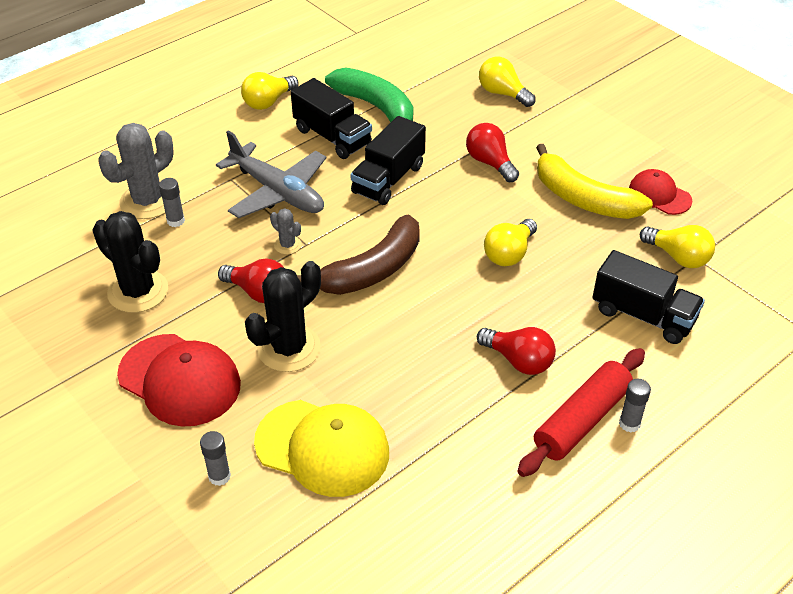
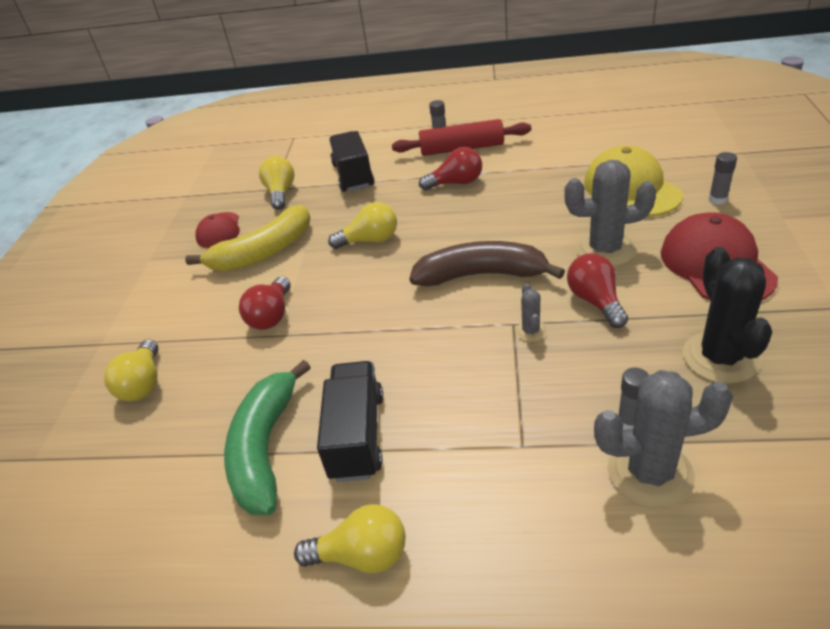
camera: 130 degrees left, 5 degrees down
(277, 192) = (486, 395): grey plane -> none
(289, 348) = (605, 250): black cactus -> grey cactus
(388, 179) = (370, 348): black truck -> none
(518, 360) = (456, 183): red light bulb -> red light bulb turned 90 degrees clockwise
(583, 198) = (263, 252): yellow banana -> yellow banana turned 60 degrees clockwise

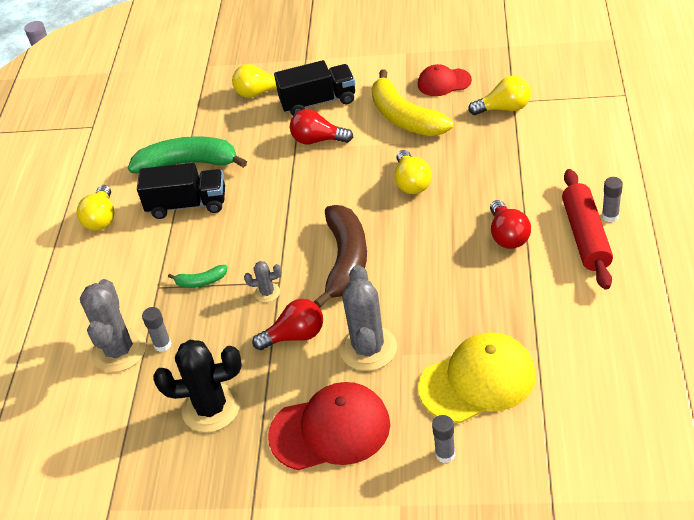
camera: 90 degrees right, 5 degrees up
(353, 175) = (533, 155): black truck -> black truck (318, 102)
(512, 397) = (201, 281): none -> green banana

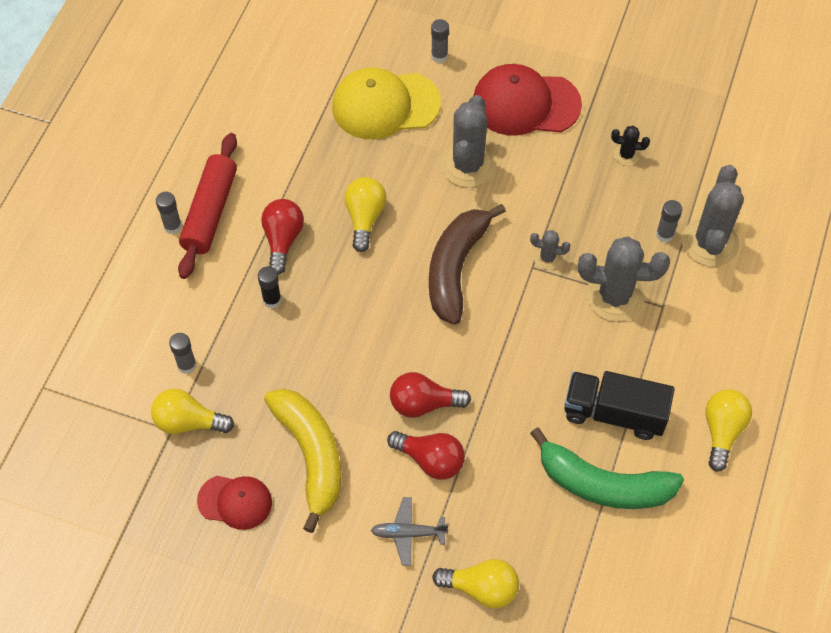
camera: 170 degrees left, 15 degrees up
(201, 281) = (614, 296): green banana -> grey cactus
(211, 408) = (626, 155): black cactus -> black cactus, size x0.48
(295, 336) = (532, 200): red light bulb -> red light bulb (423, 404)
(318, 102) = (408, 533): black truck -> grey plane
(411, 182) = (347, 347): yellow light bulb -> yellow light bulb (364, 218)
(490, 193) = (272, 300): none -> black glue stick
(529, 136) = (187, 365): none -> grey glue stick

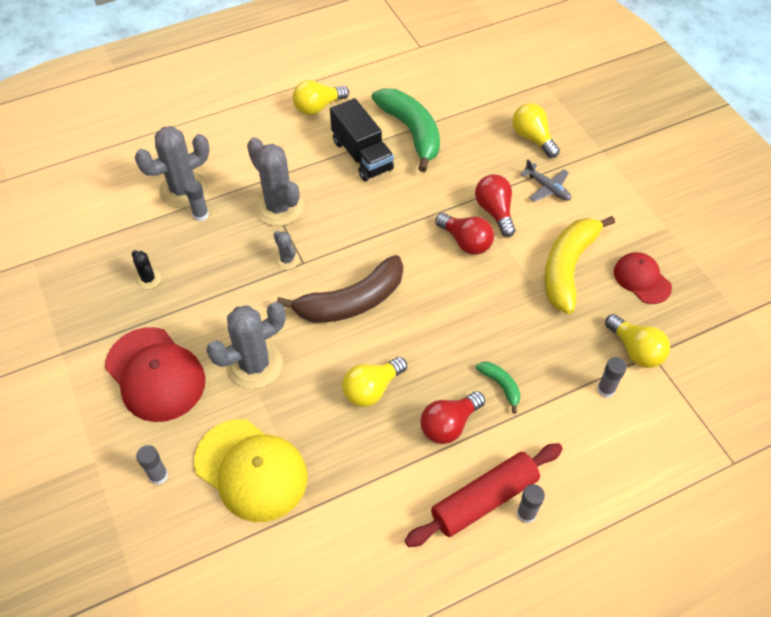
camera: 135 degrees left, 5 degrees down
(272, 300) = (500, 385): black glue stick -> green banana

